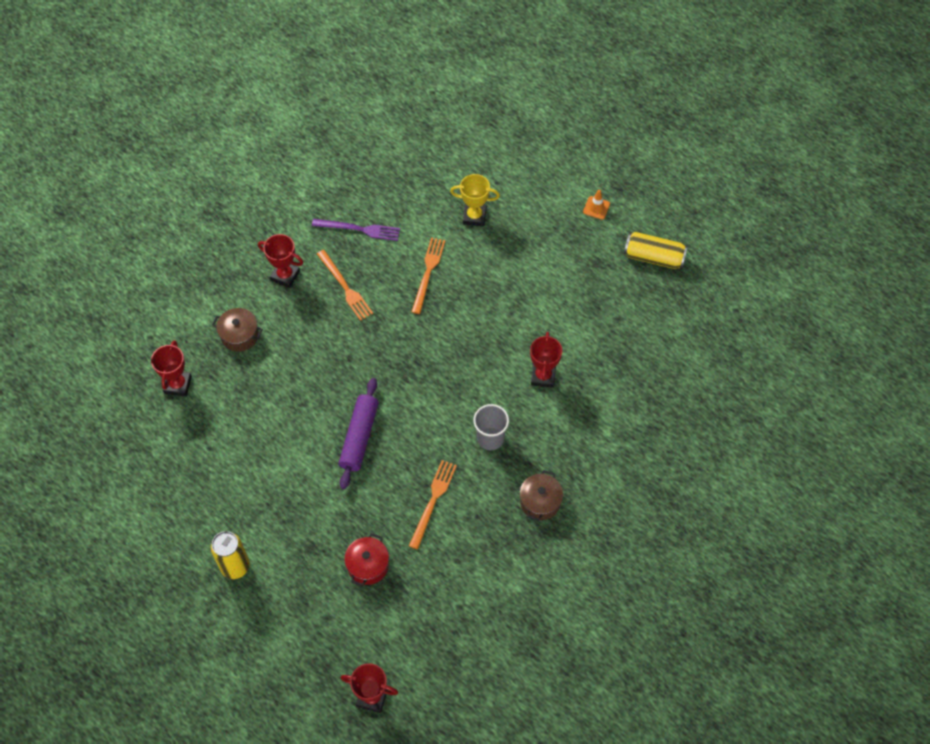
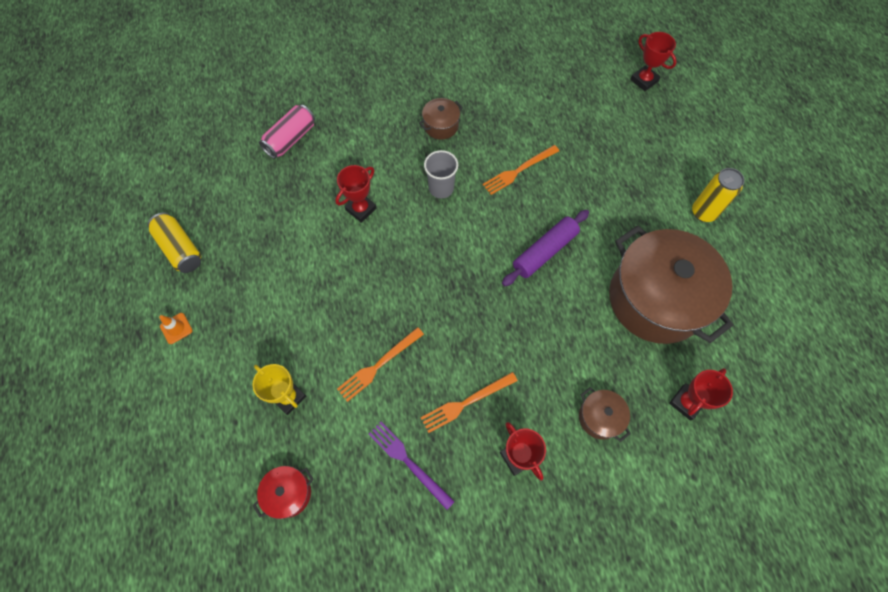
camera: 145 degrees left, 5 degrees up
(240, 453) = (656, 299): none -> brown pot
(345, 287) = (466, 402): orange fork -> orange fork turned 120 degrees counterclockwise
(368, 565) = (597, 156): red pot -> red pot (288, 493)
(662, 399) = (290, 139): none -> pink can

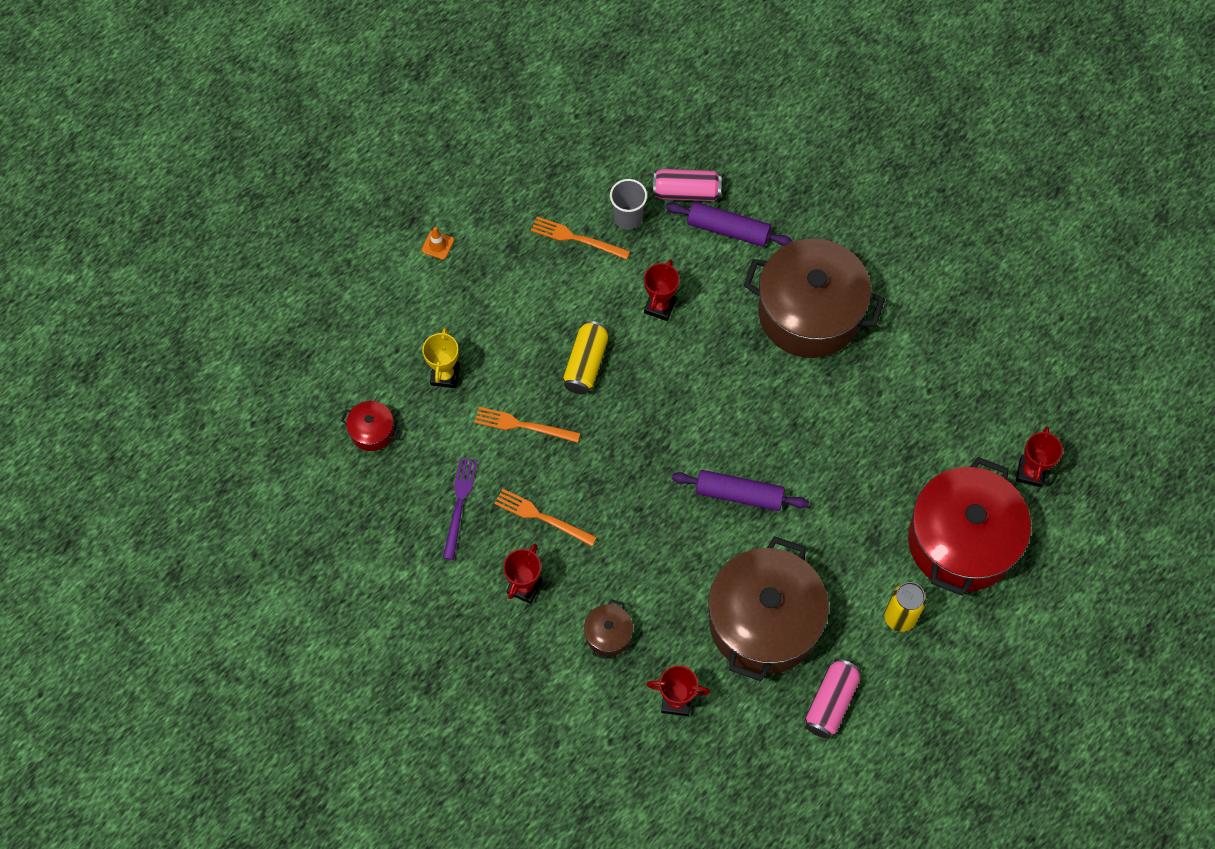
camera: 55 degrees right, 0 degrees up
(180, 249) = (507, 190): yellow can -> yellow can (586, 364)
(340, 133) = (728, 230): none -> purple rolling pin
(361, 209) = (660, 306): red trophy -> red trophy turned 75 degrees counterclockwise
(441, 126) = (809, 313): brown pot -> brown pot, size x2.41
(441, 188) = (737, 360): grey cup -> grey cup (628, 217)
(519, 170) = (813, 417): orange fork -> orange fork (576, 238)
(668, 144) = (961, 541): none -> red pot
(746, 295) = (831, 703): none -> pink can

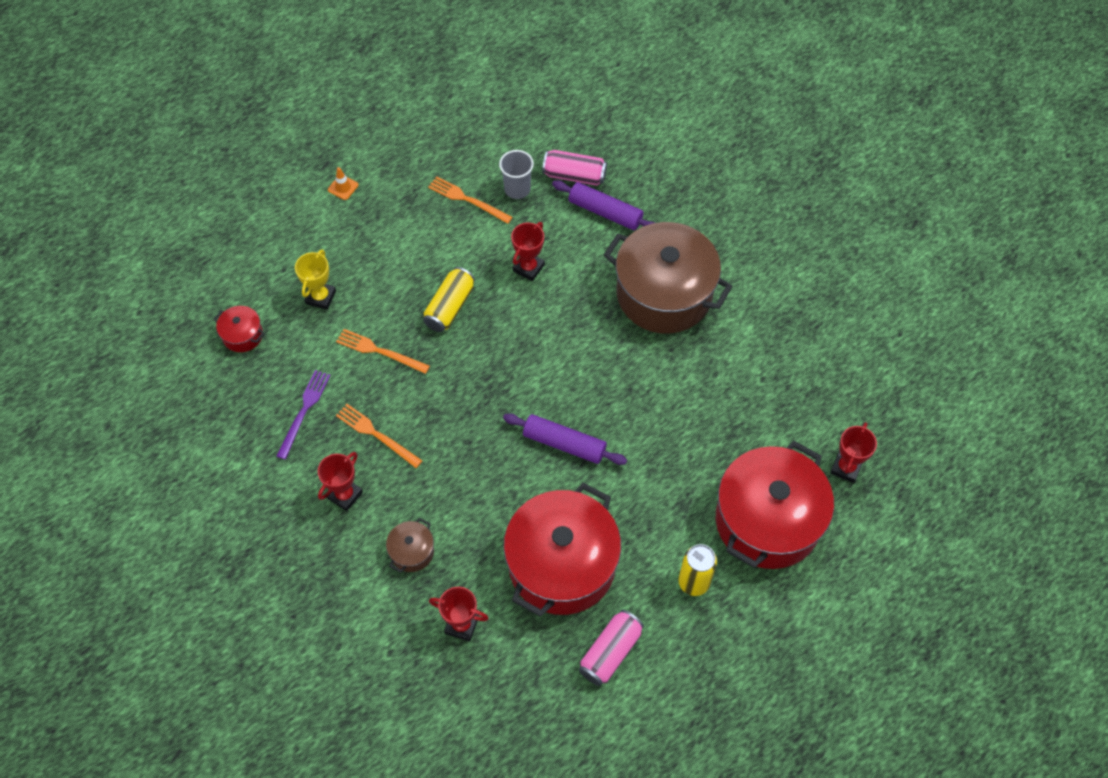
camera: 10 degrees right, 5 degrees down
(763, 622) = (561, 564): brown pot -> red pot

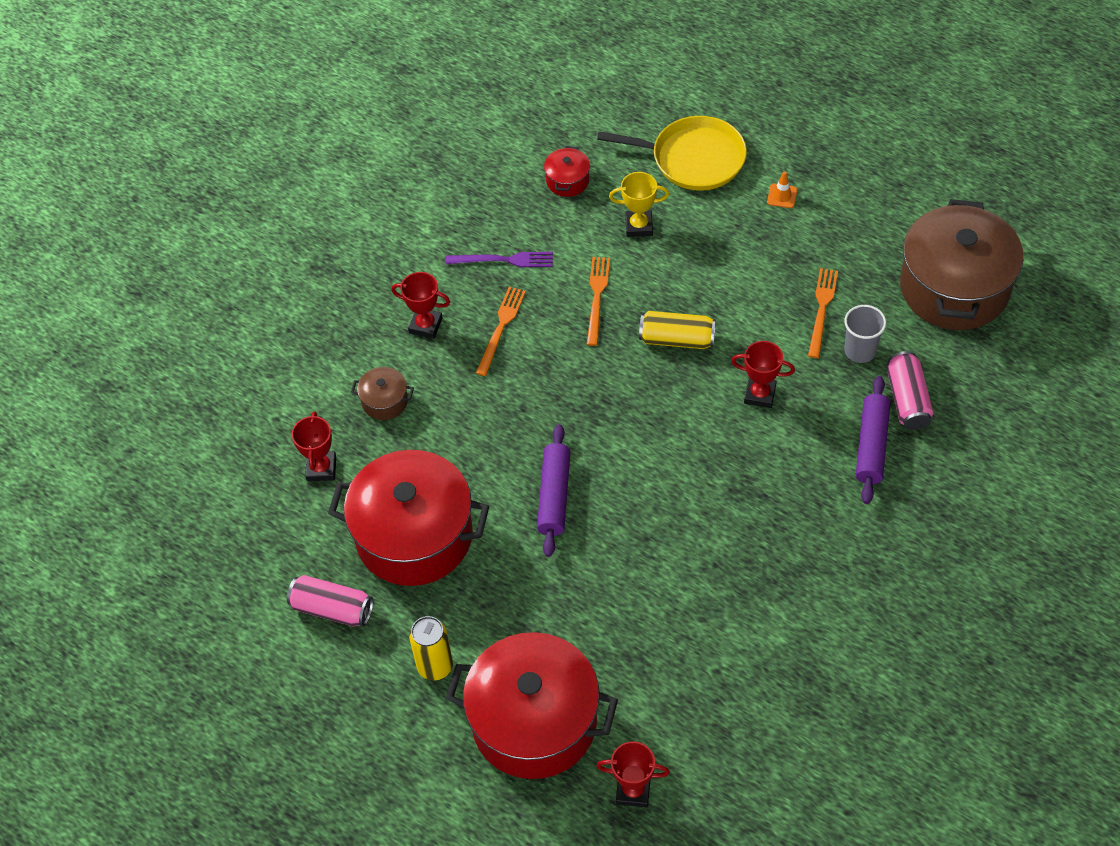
camera: 75 degrees right, 5 degrees down
(270, 235) = (693, 158): none -> yellow pan
(664, 294) = (787, 537): brown pot -> brown pot (954, 288)

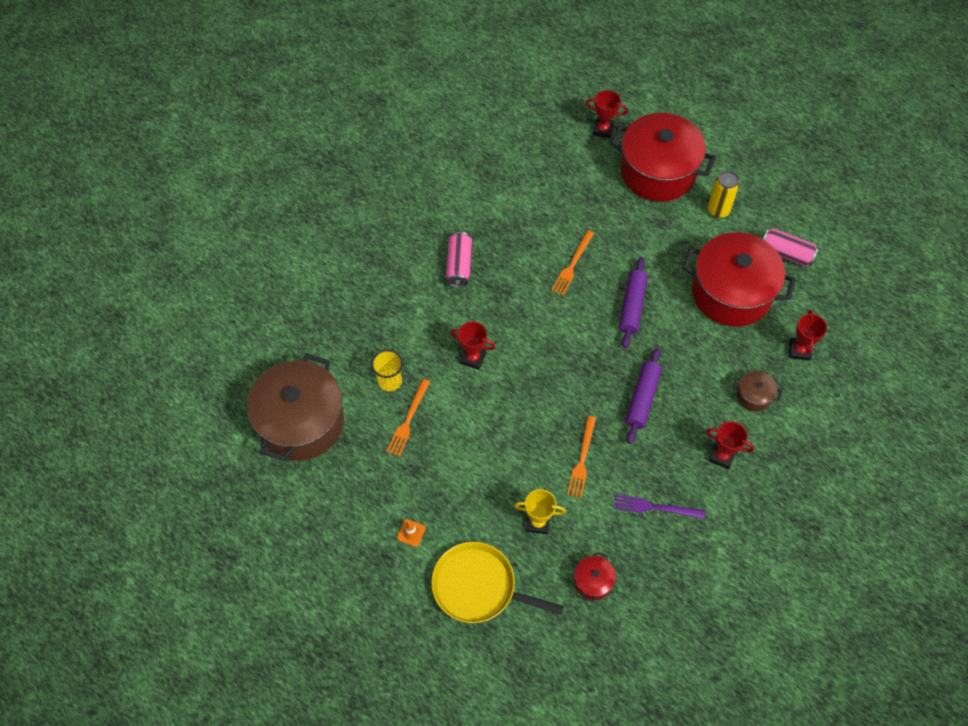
camera: 175 degrees left, 5 degrees up
(501, 328) = (661, 444): orange fork -> orange fork (572, 265)
(677, 339) = (525, 412): yellow can -> none
(860, 351) = (390, 381): grey cup -> yellow cup
(871, 445) = (404, 308): purple rolling pin -> purple rolling pin (642, 399)
(907, 400) = (368, 338): pink can -> pink can (459, 265)

